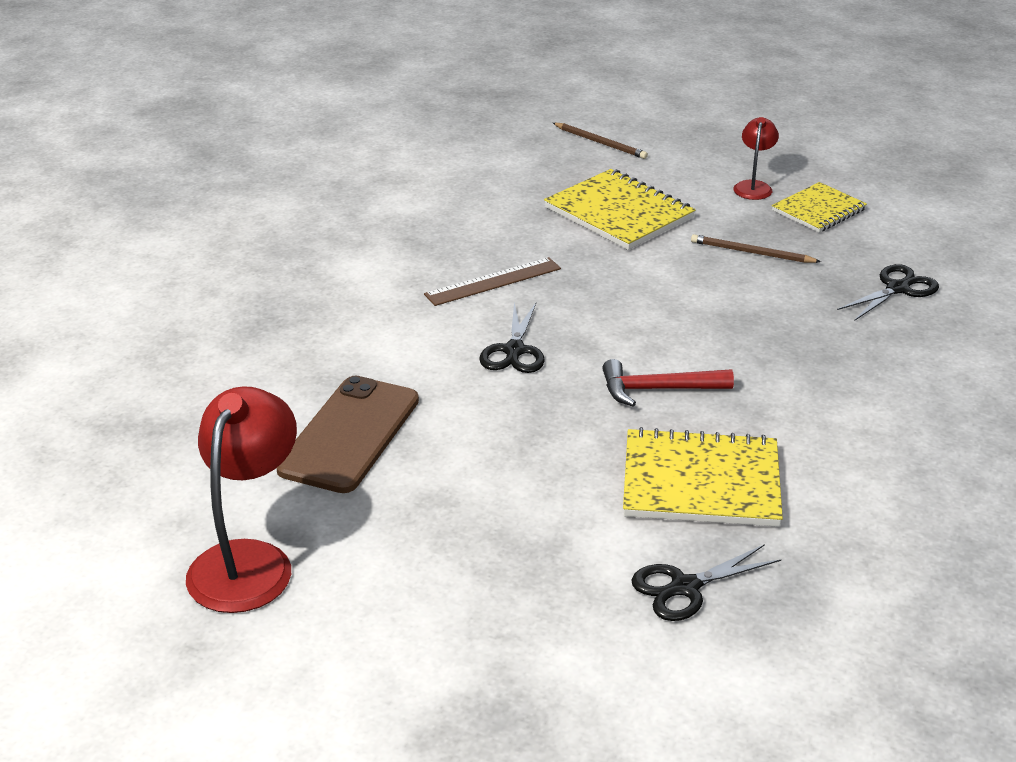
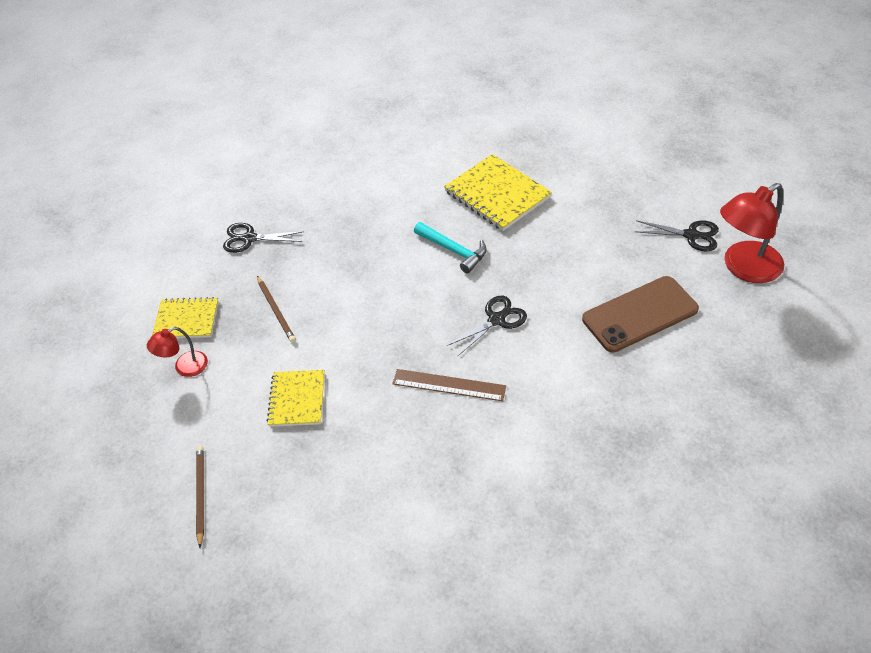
camera: 135 degrees left, 15 degrees up
(619, 213) = (297, 399): yellow notebook -> yellow notebook, size x0.64
(657, 389) = (454, 250): red hammer -> turquoise hammer
(685, 587) = (560, 158): black scissors -> black scissors (691, 235)

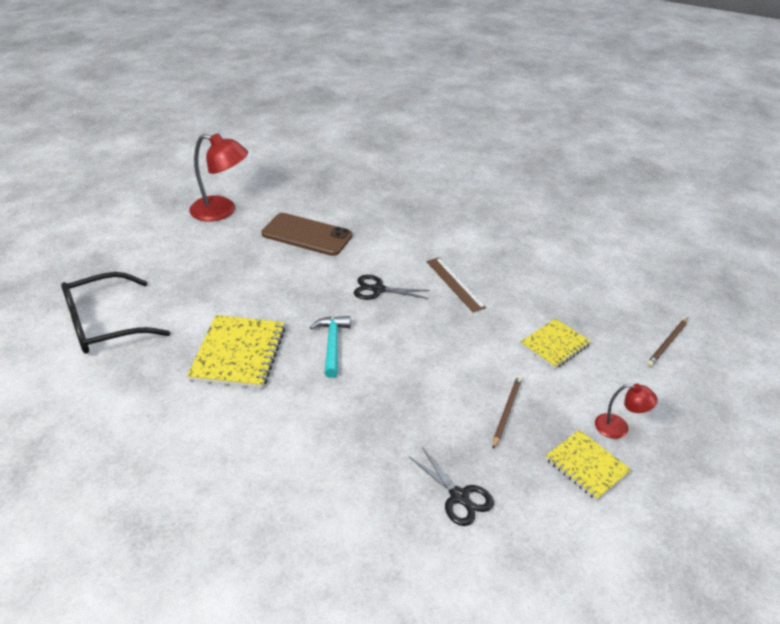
camera: 135 degrees left, 10 degrees down
(603, 139) = (105, 324): none -> black glasses
(691, 235) = (205, 240): black scissors -> none

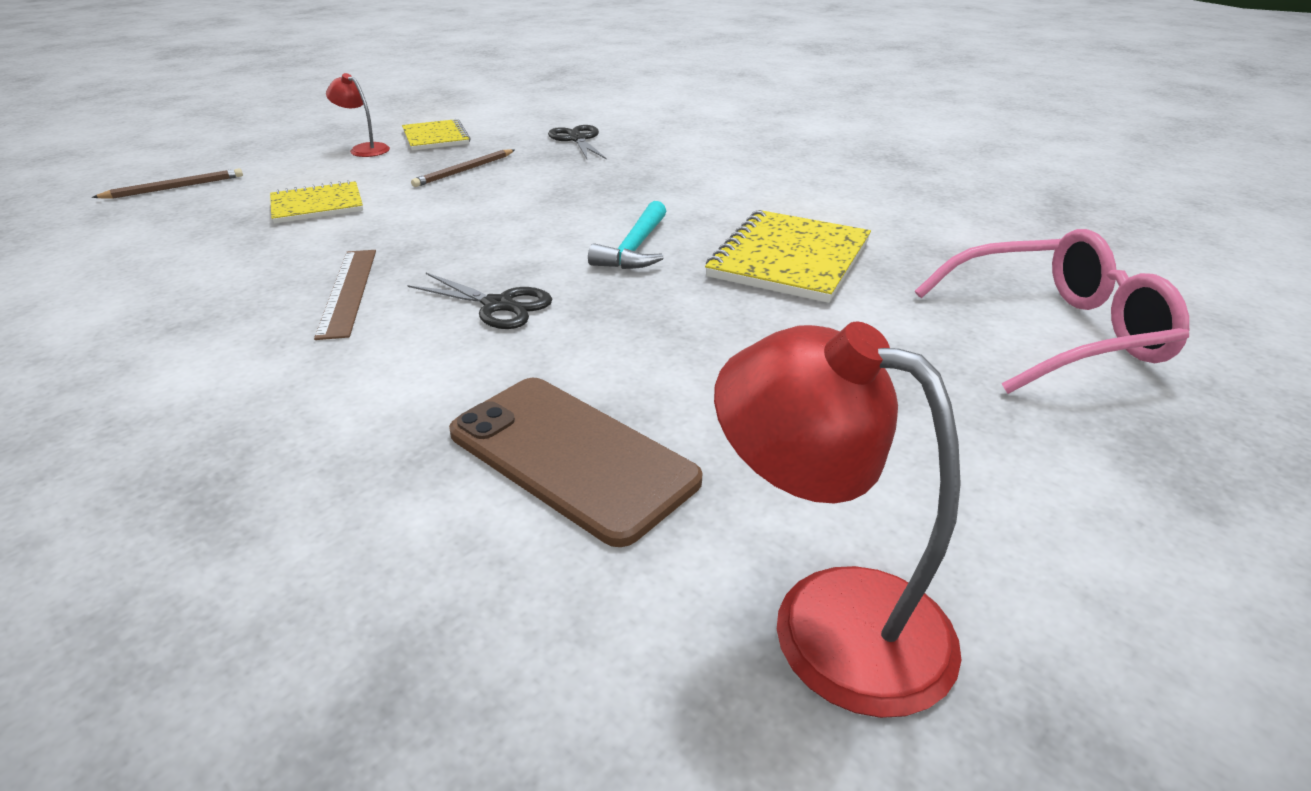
camera: 160 degrees left, 5 degrees down
(105, 324) = (1054, 332): black glasses -> pink glasses

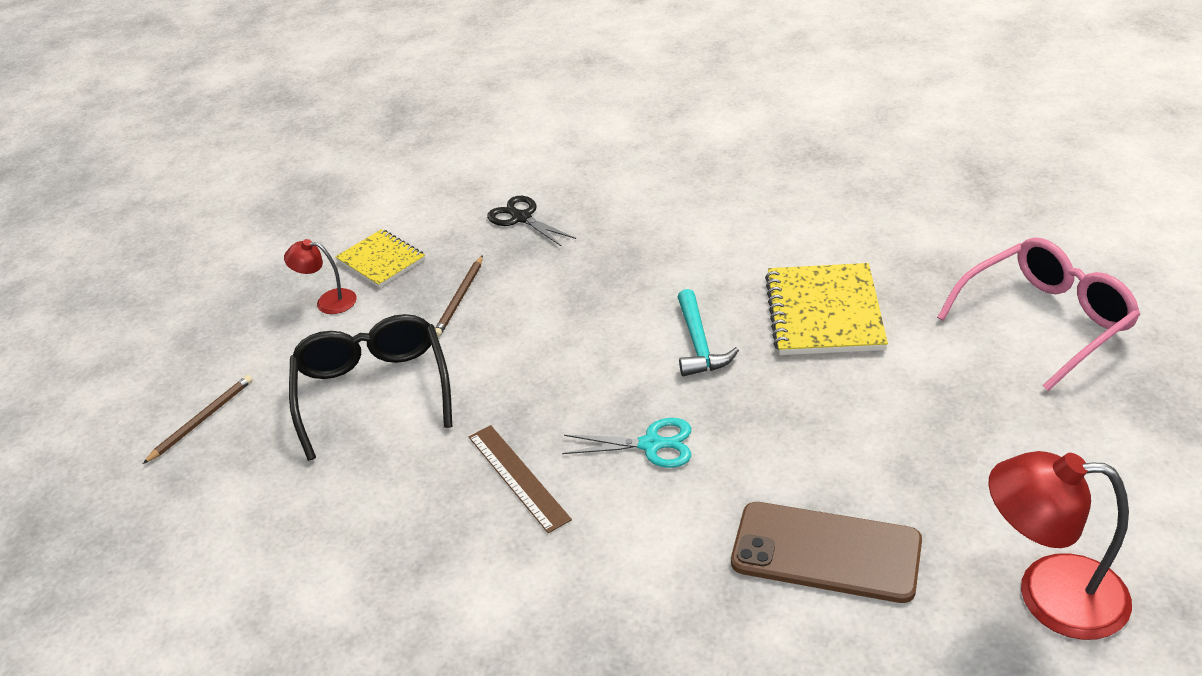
camera: 20 degrees left, 5 degrees up
(317, 205) = (373, 392): yellow notebook -> black glasses
(498, 305) = (651, 444): black scissors -> turquoise scissors

